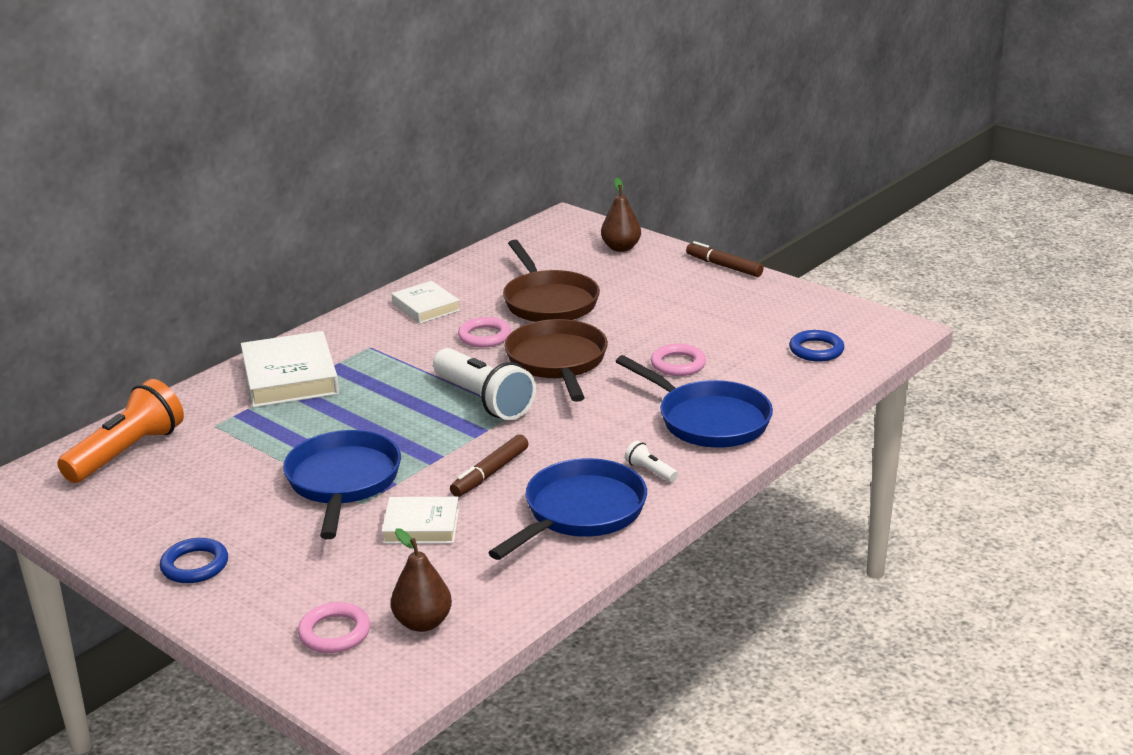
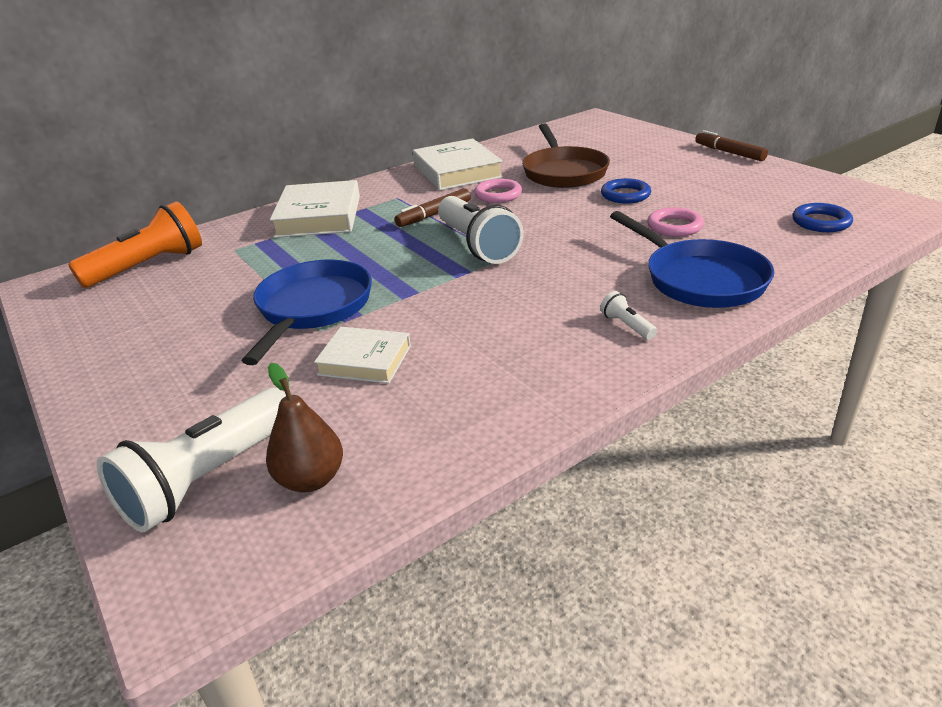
camera: 15 degrees right, 5 degrees up
(195, 565) = (126, 377): blue ring -> blue ring (625, 195)
(334, 632) = (209, 477): pink ring -> white flashlight
(426, 307) = (457, 171): white book -> white book, size x1.65
(490, 473) = (457, 312): brown marker -> brown marker (434, 214)
(558, 362) = (557, 218): brown pan -> none
(580, 512) = (538, 363): blue pan -> none
(621, 248) = (637, 137): brown pear -> none

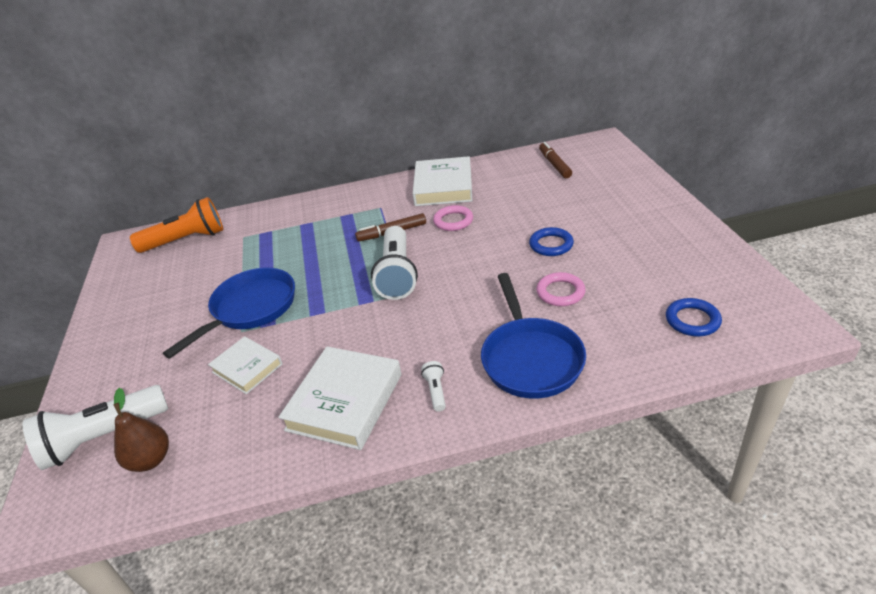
camera: 25 degrees right, 5 degrees up
(319, 216) = (315, 215): white book -> white book (344, 402)
(563, 172) = (523, 205): brown pan -> none
(729, 152) = (686, 211): brown marker -> brown marker (554, 164)

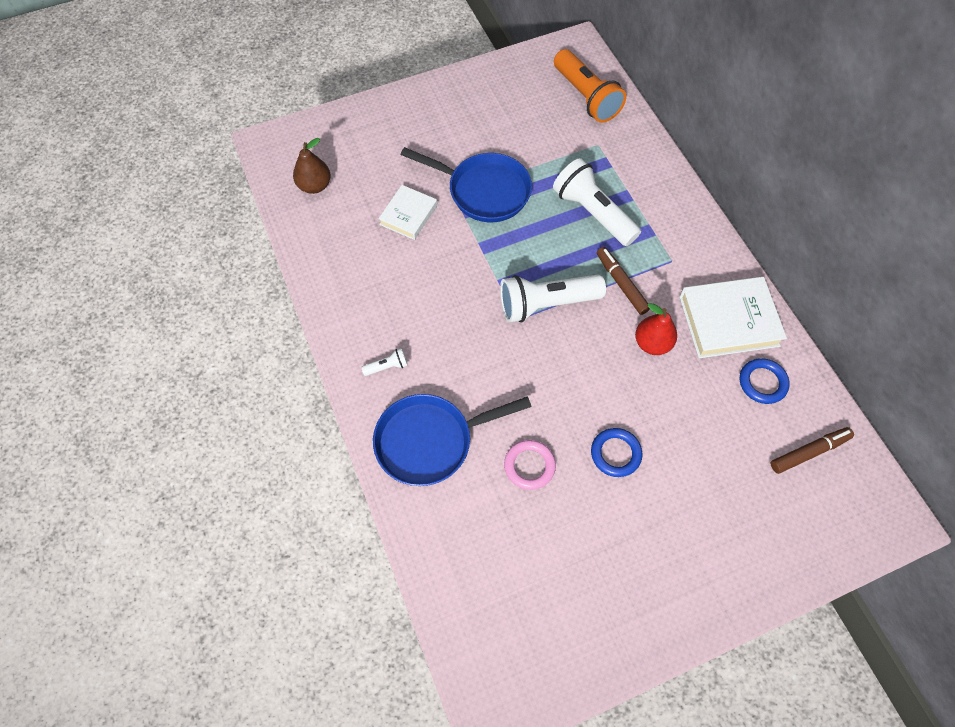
camera: 75 degrees right, 25 degrees up
(103, 437) = (334, 147): white flashlight -> white flashlight (593, 213)
(344, 402) = (373, 299): white book -> none
(453, 221) = (652, 343): pink ring -> red pear
(692, 320) = (493, 598): blue ring -> blue ring (762, 382)

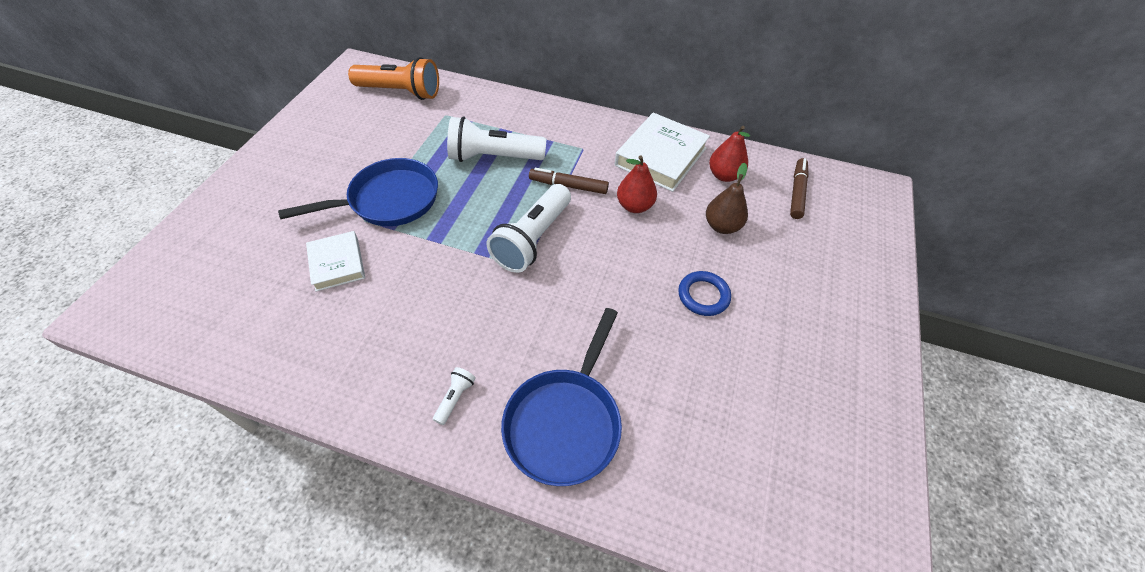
camera: 50 degrees left, 10 degrees down
(315, 186) = (206, 309): brown pear -> brown pear (722, 226)
(529, 466) = (661, 362): pink ring -> none
(762, 382) = (724, 175): blue ring -> red pear

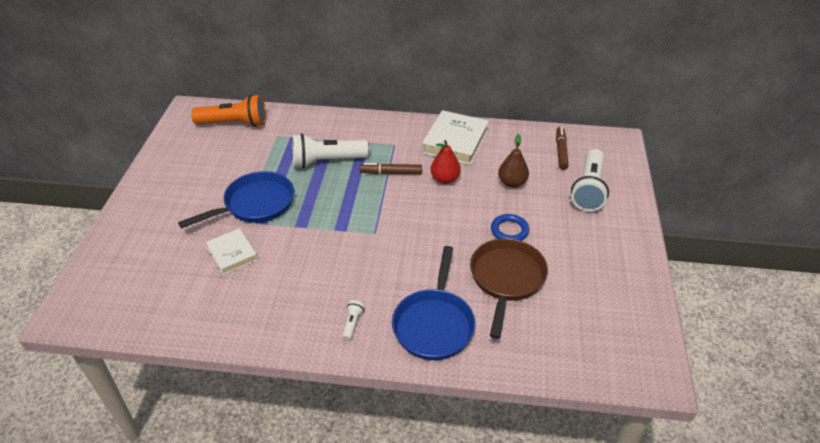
camera: 10 degrees left, 10 degrees down
(532, 239) = (375, 213): white flashlight -> white flashlight (589, 189)
(683, 370) = (506, 279): none -> brown pan
(724, 175) = (505, 148): red pear -> none

